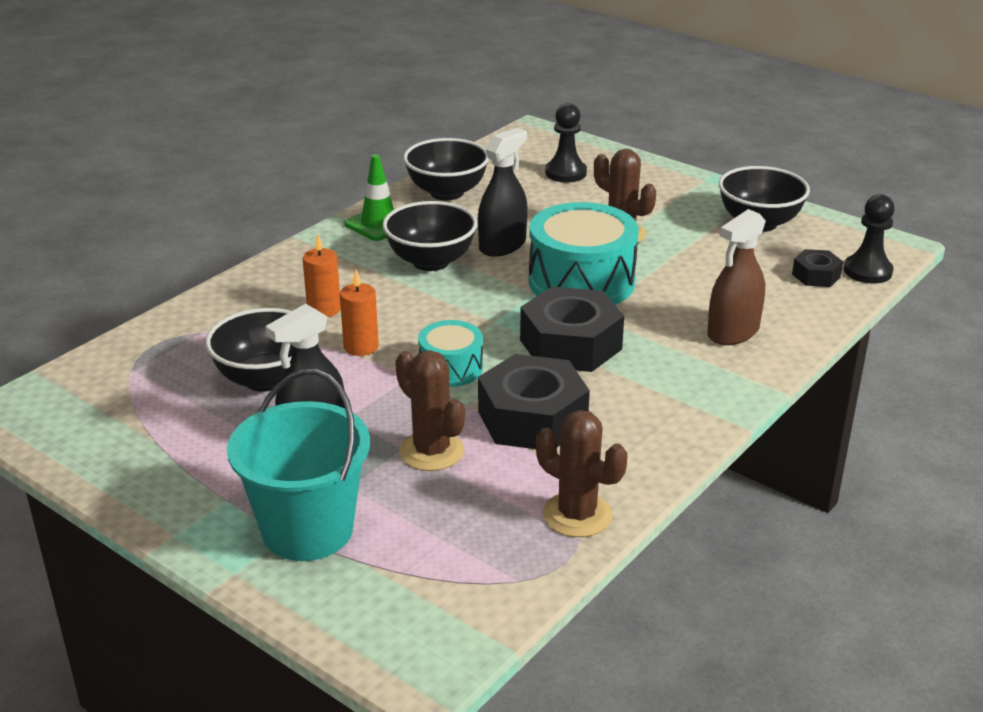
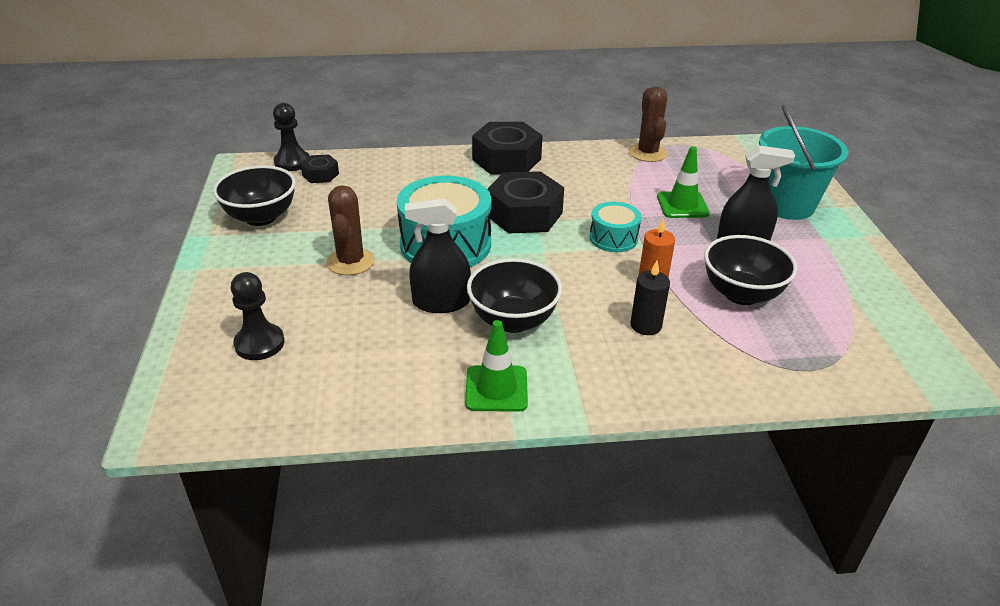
camera: 135 degrees left, 5 degrees up
(324, 309) = (645, 325): orange candle -> black candle
(431, 451) = (682, 205): brown cactus -> green traffic cone
(447, 192) = (385, 389): black bowl -> none
(532, 418) = (607, 193): black nut -> black nut (506, 159)
(733, 332) = (430, 175): brown spray bottle -> none

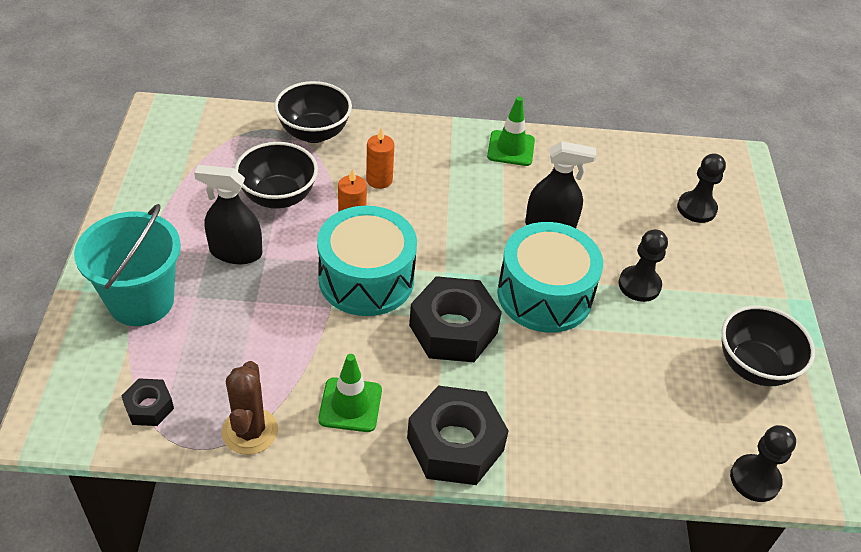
camera: 175 degrees left, 10 degrees up
(320, 174) = (707, 443): black nut -> black nut (149, 407)
(350, 262) = (639, 285): brown cactus -> black pawn
(513, 320) = (489, 200): black bowl -> black bowl (314, 133)
(613, 238) = (366, 278): turquoise drum -> turquoise drum, size x1.85
(645, 325) = (379, 180): black candle -> orange candle
(682, 205) = (263, 318): green traffic cone -> green traffic cone (350, 405)

